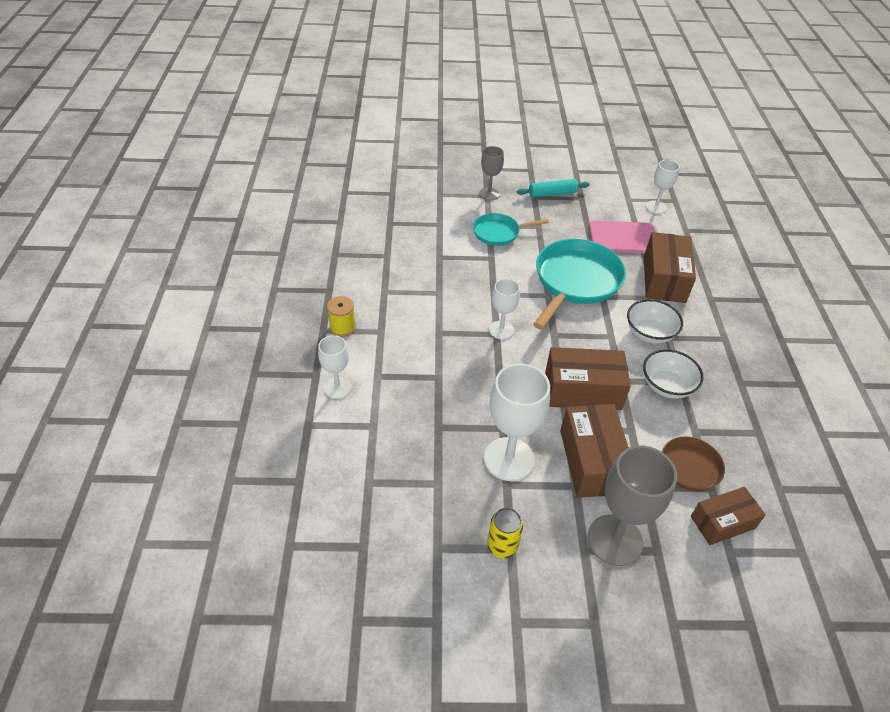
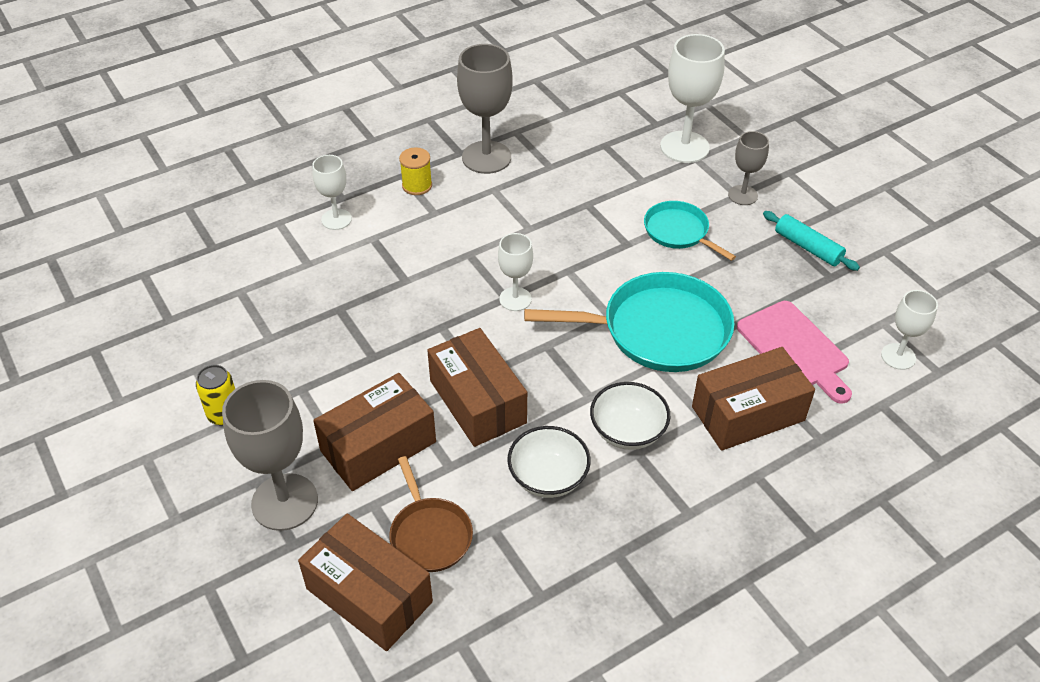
camera: 60 degrees right, 0 degrees up
(347, 280) = (486, 157): none -> grey goblet
(509, 459) = (335, 377): white goblet -> white goblet (684, 147)
(722, 522) = (369, 595): brown box -> brown box, size x1.54

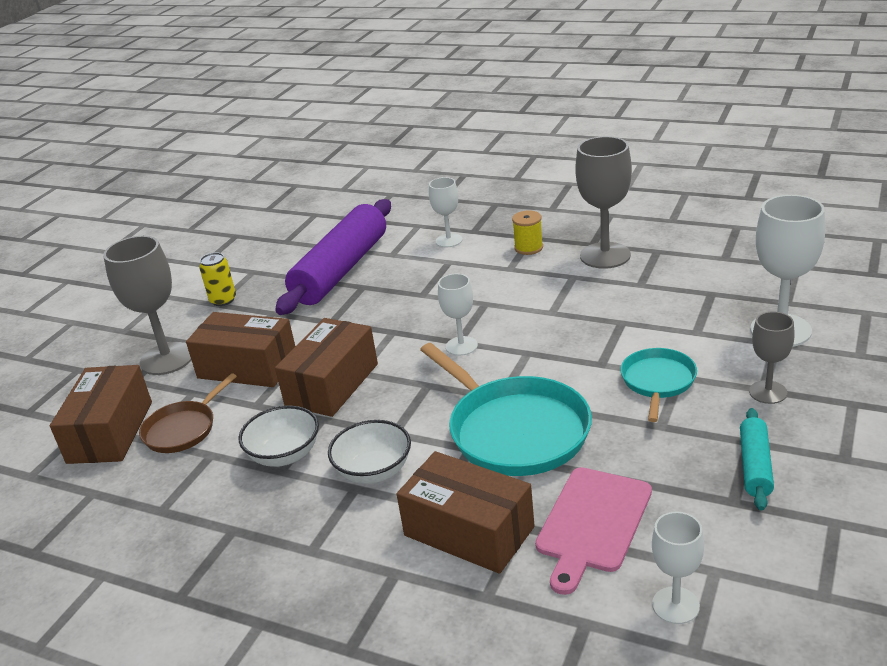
camera: 60 degrees right, 15 degrees down
(287, 308) = (341, 270): none -> purple rolling pin

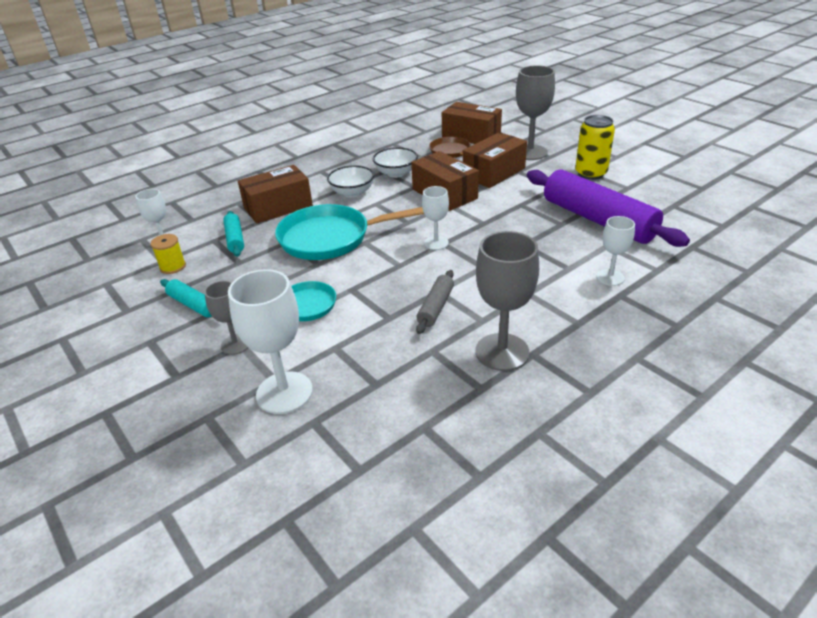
camera: 115 degrees right, 5 degrees up
(223, 300) = (590, 173): yellow can -> yellow can, size x1.55
(528, 248) = (557, 314): yellow spool -> yellow spool (173, 267)
(578, 304) = (436, 307): none -> grey rolling pin
(592, 523) = (235, 239): pink cutting board -> turquoise rolling pin

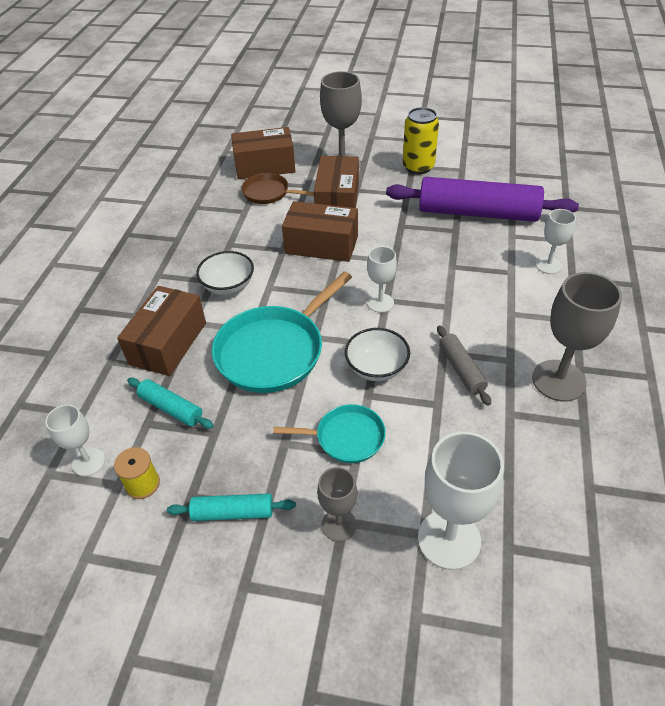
camera: 40 degrees left, 10 degrees up
(396, 173) = (244, 242): white bowl -> white bowl (376, 368)

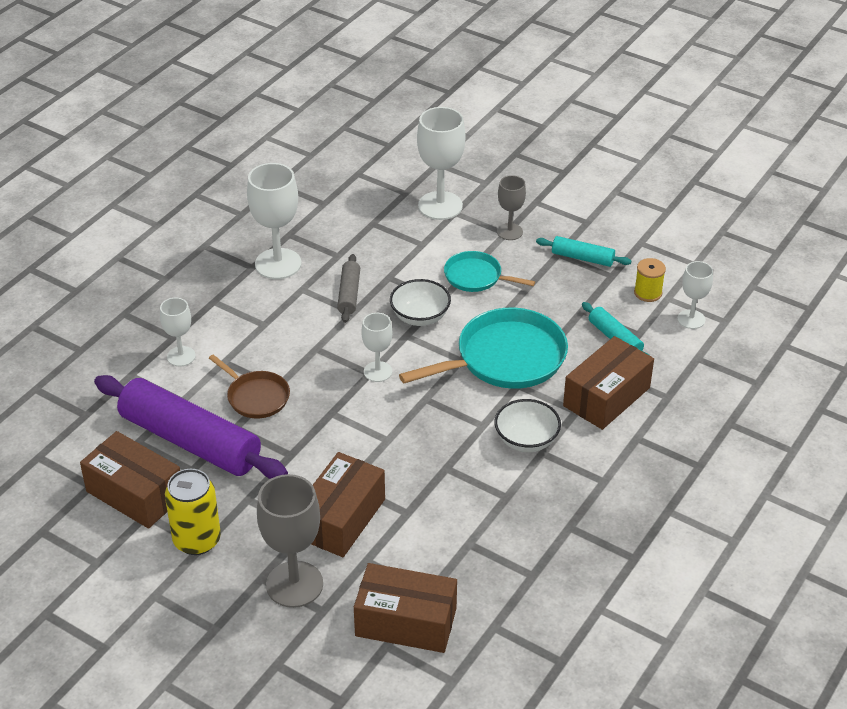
camera: 160 degrees left, 5 degrees down
(268, 193) = (424, 565): brown pan -> brown pan (256, 397)
(321, 245) = (398, 459): brown box -> brown box (135, 494)
(558, 380) = (278, 264): grey goblet -> white goblet

